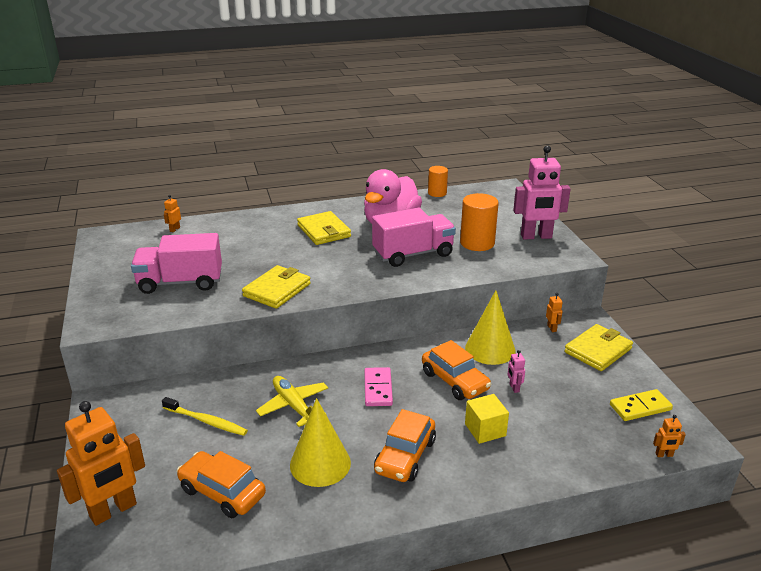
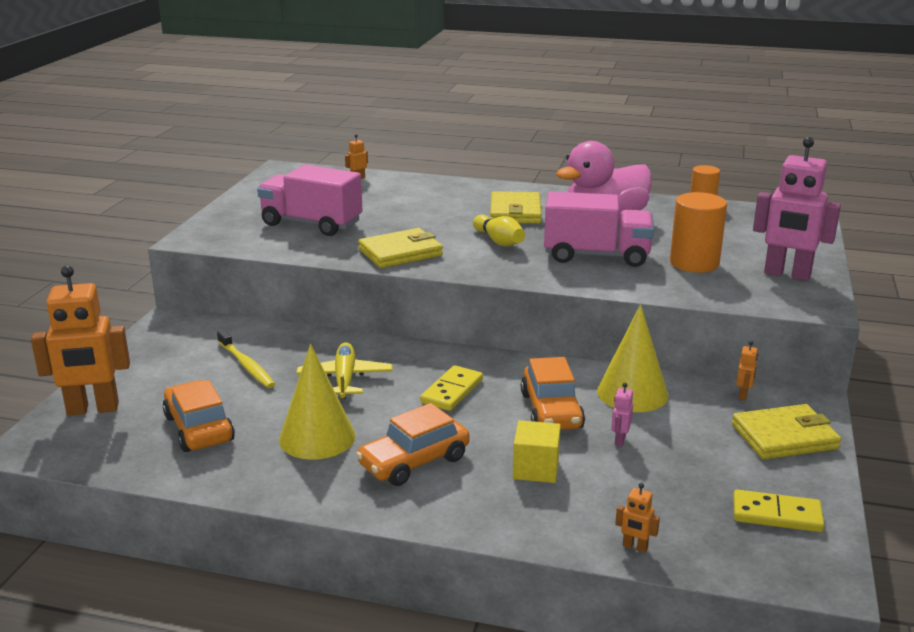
camera: 30 degrees right, 5 degrees down
(337, 260) = (499, 241): none -> yellow bowling pin
(378, 389) = (452, 391): pink domino -> yellow domino
(664, 455) = (752, 575): orange robot -> orange robot (635, 547)

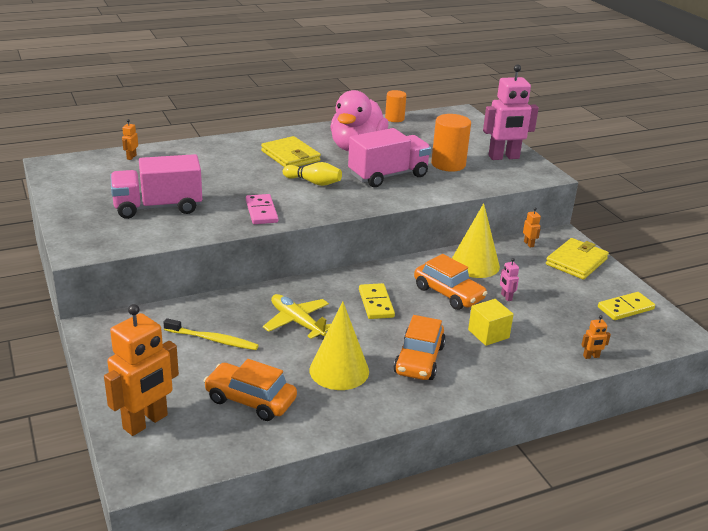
camera: 40 degrees left, 5 degrees up
(400, 252) = (261, 211): yellow wallet -> pink domino

